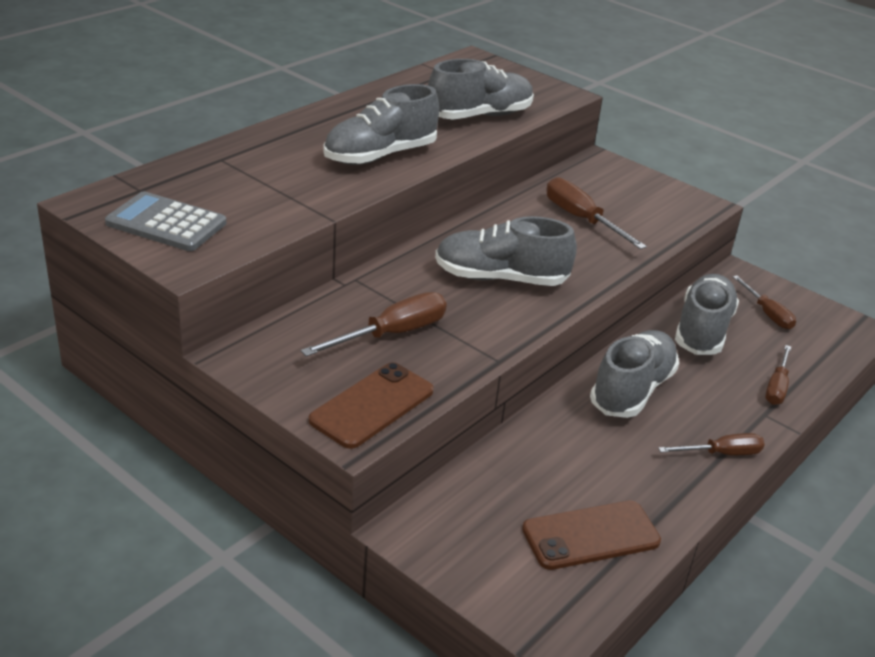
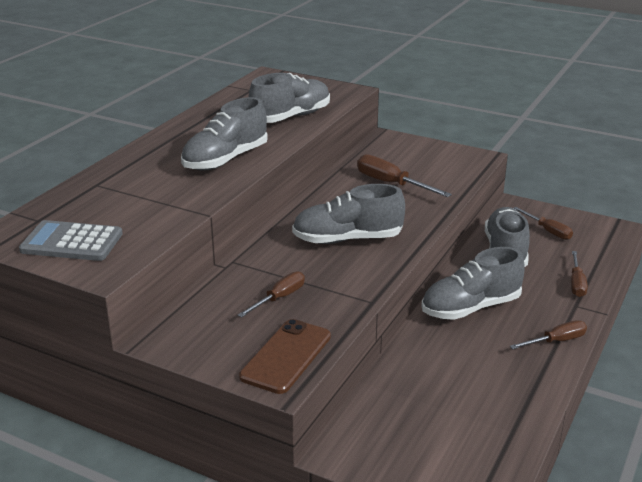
camera: 10 degrees left, 5 degrees down
(392, 334) = (279, 298): brown screwdriver -> brown screwdriver, size x0.66
(591, 536) = (483, 424): brown phone -> none
(632, 390) = (471, 308): grey shoe -> grey shoe turned 135 degrees counterclockwise

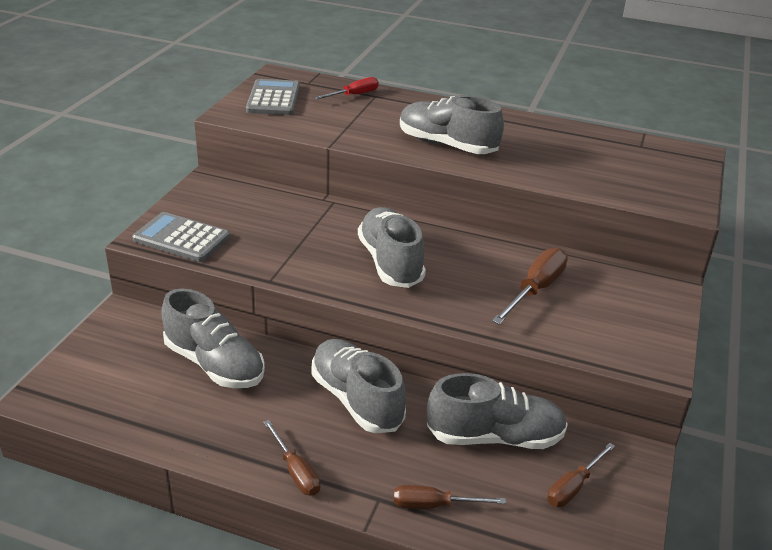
camera: 80 degrees right, 5 degrees up
(88, 195) = (354, 95): none -> red screwdriver
(279, 298) = (272, 229): brown screwdriver -> none
(286, 356) = (181, 238): brown phone -> grey calculator
(291, 117) = (575, 173): grey shoe -> grey shoe (214, 364)

